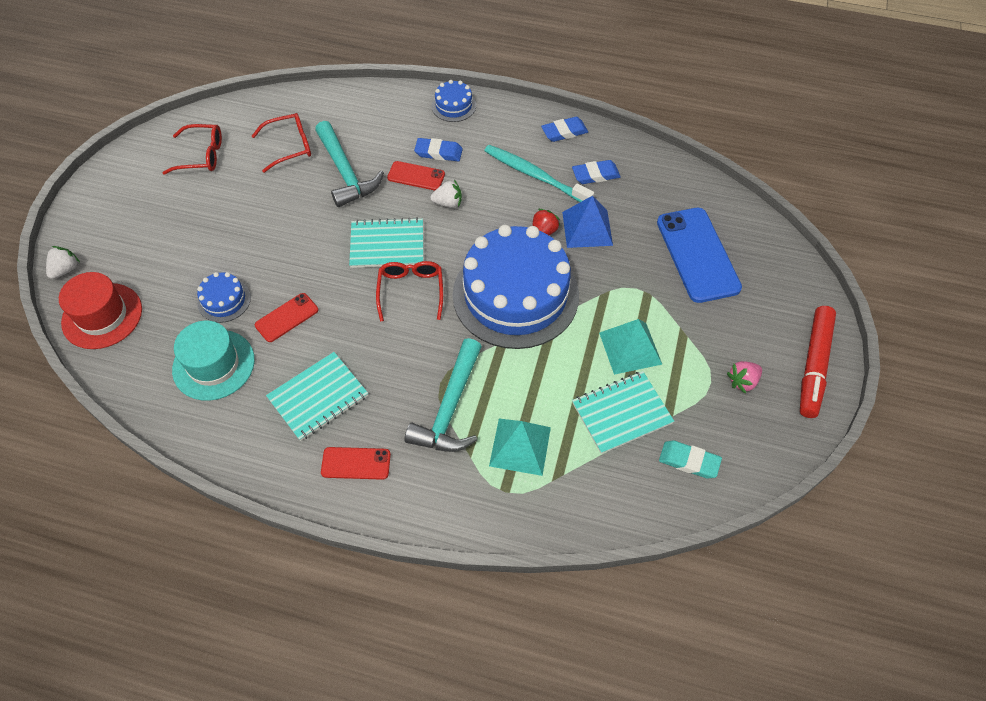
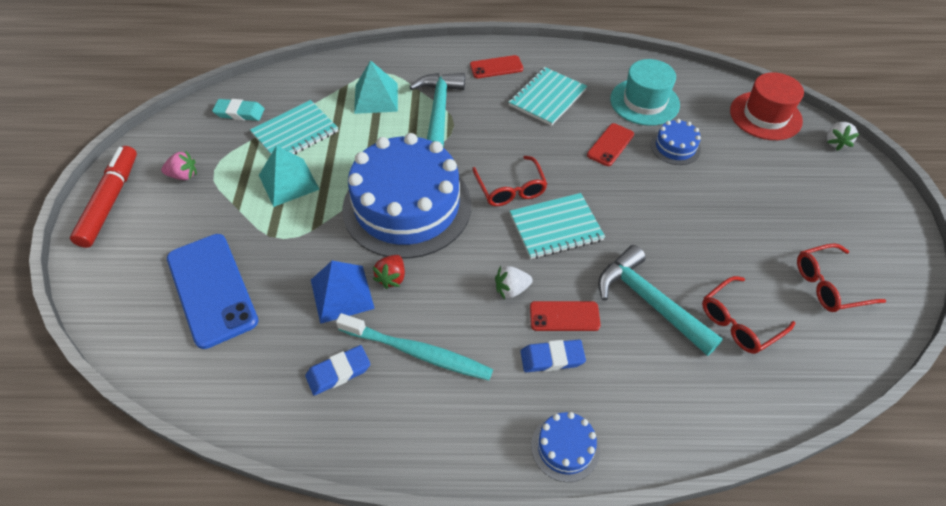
camera: 165 degrees right, 5 degrees down
(564, 132) = (391, 437): blue eraser -> none
(742, 381) = (183, 175): pink strawberry -> pink strawberry turned 45 degrees clockwise

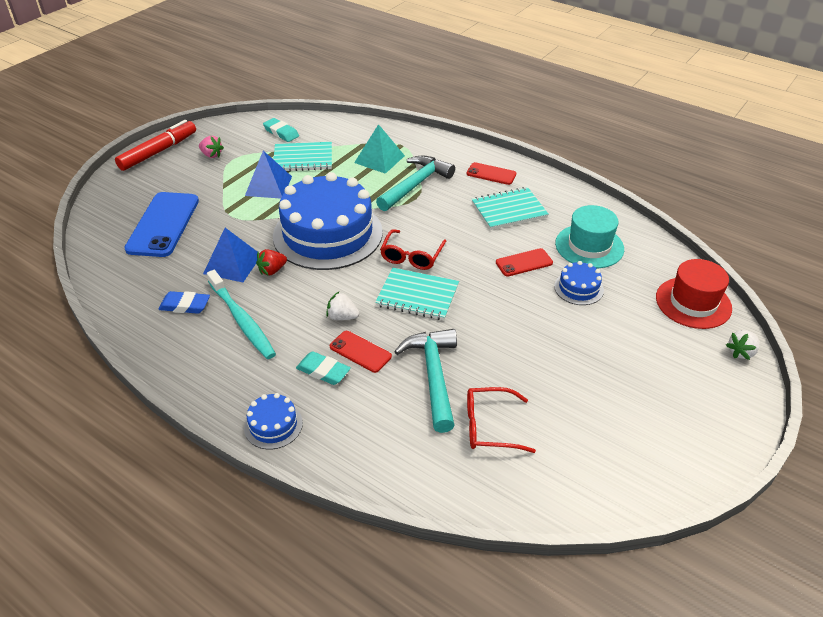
camera: 35 degrees right, 10 degrees down
(288, 182) = (268, 185): turquoise pyramid -> blue pyramid
(552, 358) = (323, 371): blue eraser -> turquoise eraser
(828, 285) = (600, 445): red glasses -> none

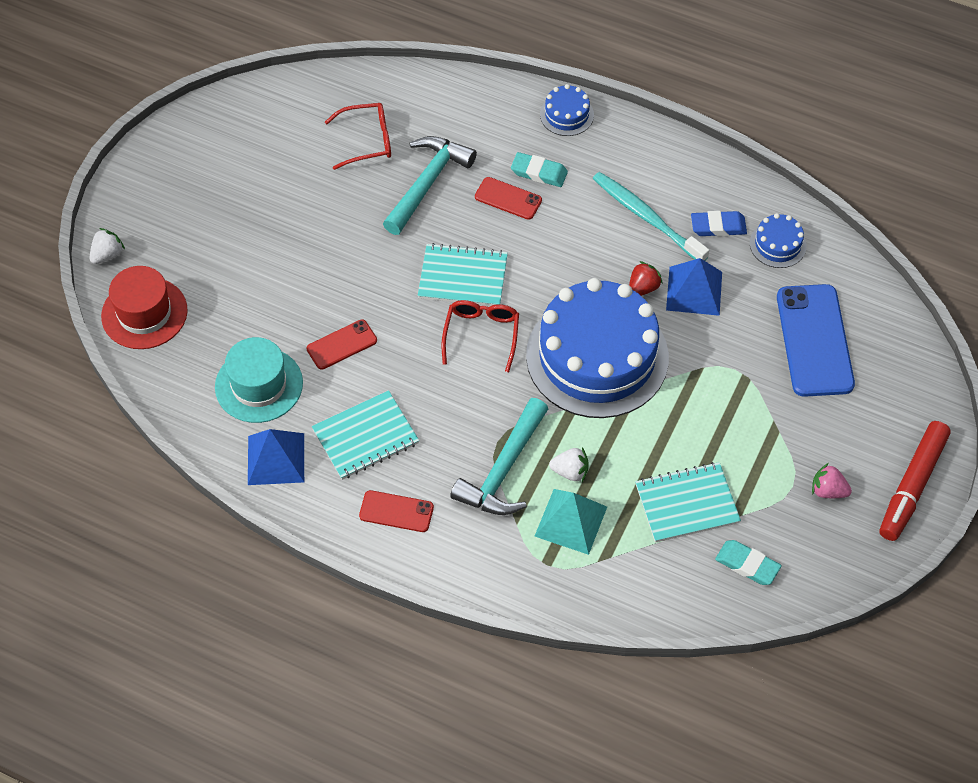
camera: 170 degrees right, 15 degrees up
(268, 185) = (712, 435): blue pyramid -> blue pyramid (276, 459)
(342, 317) = (539, 237): white strawberry -> white strawberry (570, 471)
(433, 376) = (427, 183): turquoise hammer -> turquoise hammer turned 135 degrees counterclockwise
(578, 288) = (276, 315): blue cake -> blue cake (777, 244)

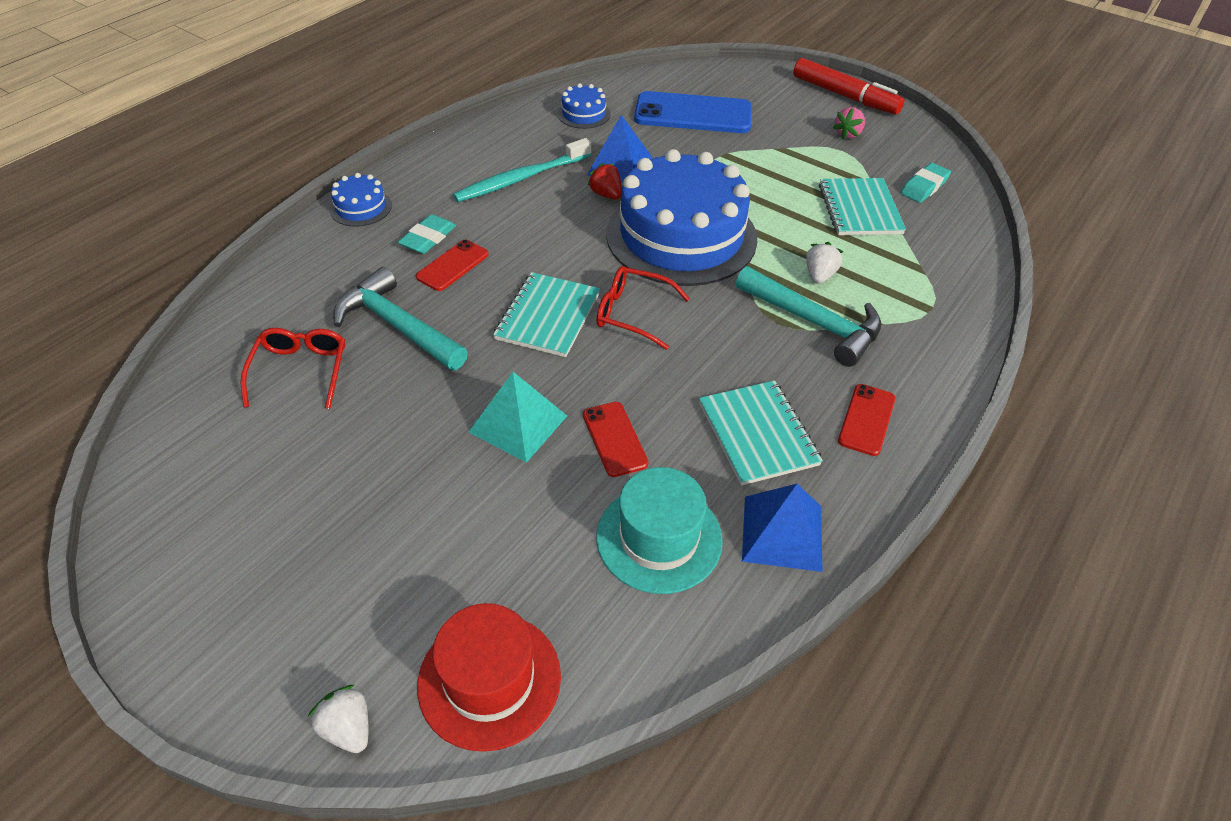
camera: 80 degrees left, 10 degrees down
(571, 521) = (879, 284): turquoise pyramid -> turquoise pyramid (518, 423)
(718, 226) = (550, 141): blue eraser -> none

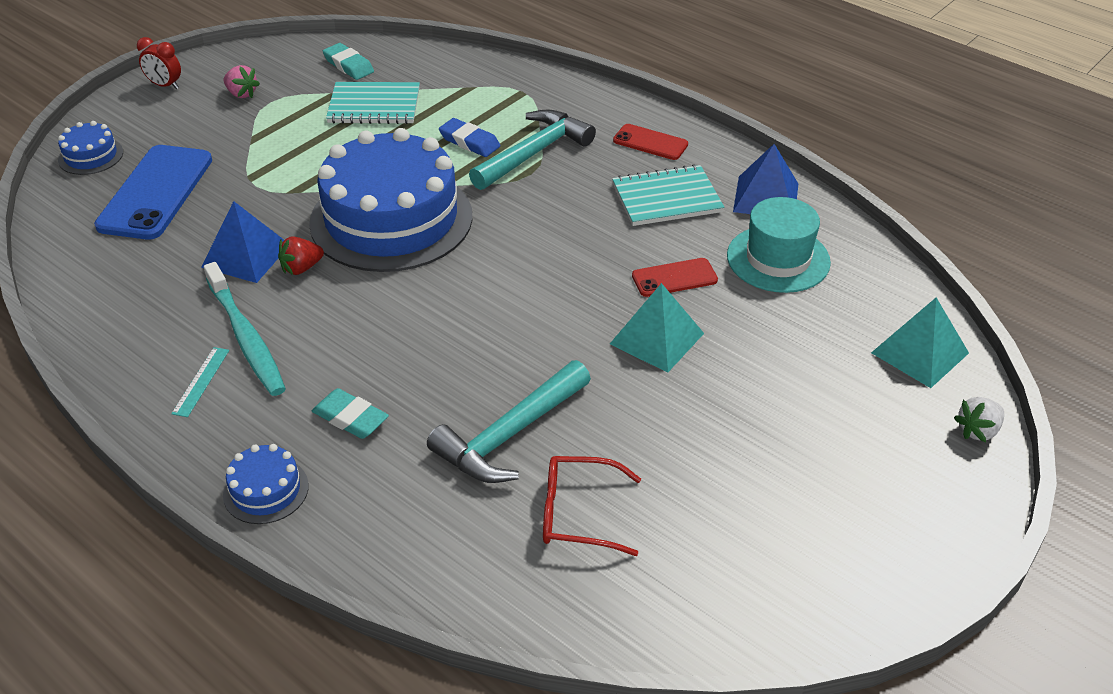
camera: 85 degrees left, 5 degrees down
(452, 265) = (409, 393): red phone -> none
(474, 165) = (201, 381): none -> turquoise ruler
(489, 680) = (919, 352): red hat -> turquoise pyramid
(548, 316) = (507, 317): turquoise notebook -> none
(584, 114) = (116, 281): blue cake -> blue cake (91, 156)
(632, 313) = (509, 259): red glasses -> none
(819, 275) = (469, 142): white strawberry -> blue eraser
(844, 95) = (165, 85): red marker -> red clock

